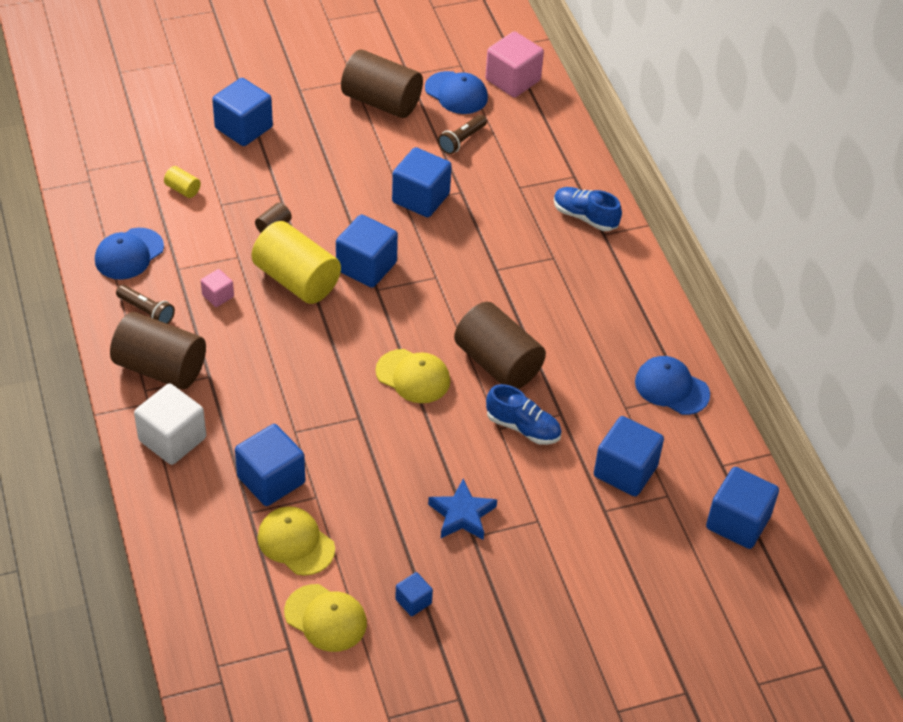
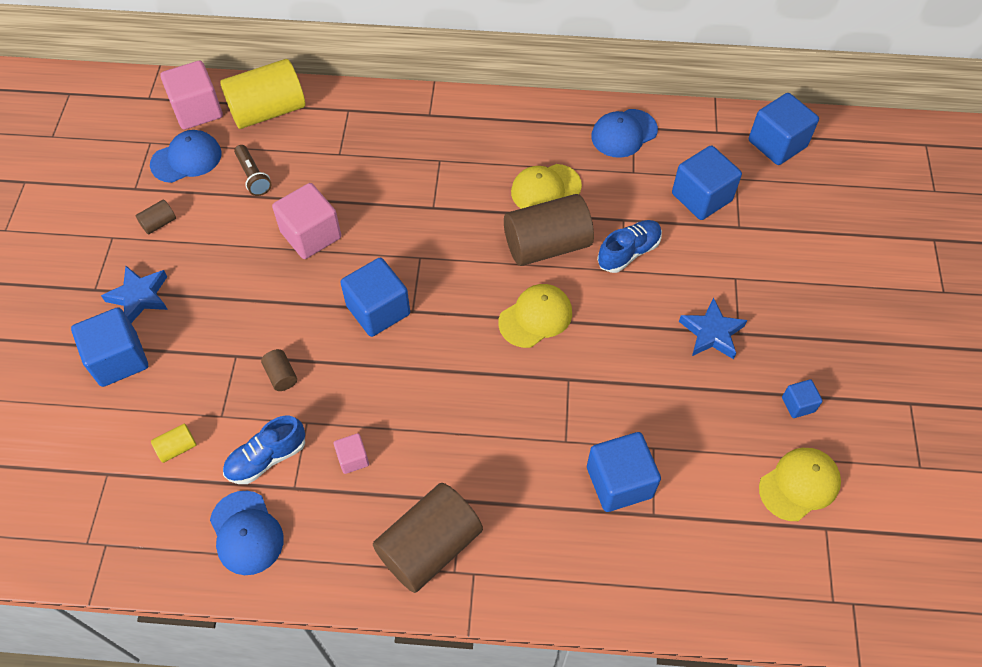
camera: 65 degrees left, 10 degrees up
(146, 311) = (342, 538): brown flashlight -> none
(172, 439) = (533, 562): white cube -> none
(296, 280) = (366, 377): yellow cylinder -> yellow cylinder (268, 111)
(296, 543) = (704, 483): yellow cap -> yellow cap (545, 189)
(305, 117) = (139, 297): none -> blue star
(381, 102) = (159, 223): brown cylinder -> brown cylinder, size x0.42
(421, 198) = (311, 235): blue cube -> pink cube
(585, 217) = (402, 120): blue shoe -> blue shoe (267, 458)

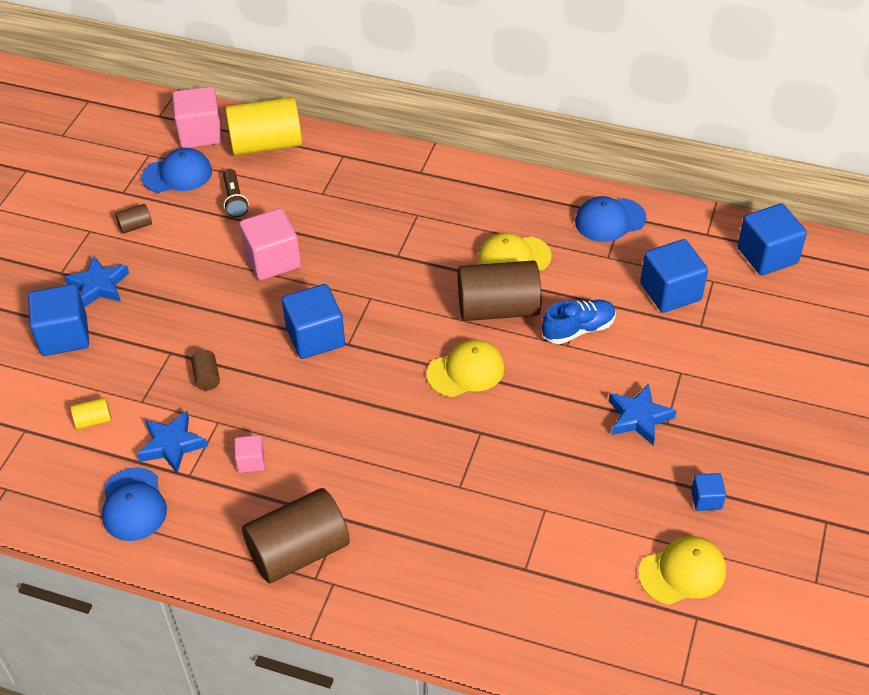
camera: 15 degrees right, 10 degrees down
(267, 458) = (172, 445): blue shoe -> blue star
(619, 482) = (500, 533): blue cube -> none

